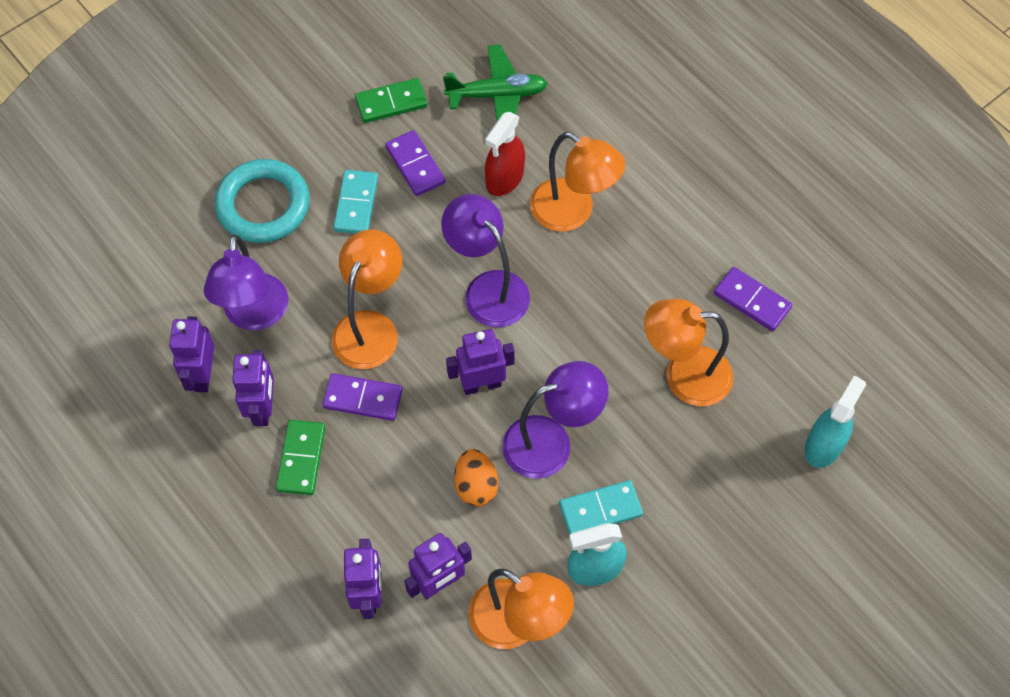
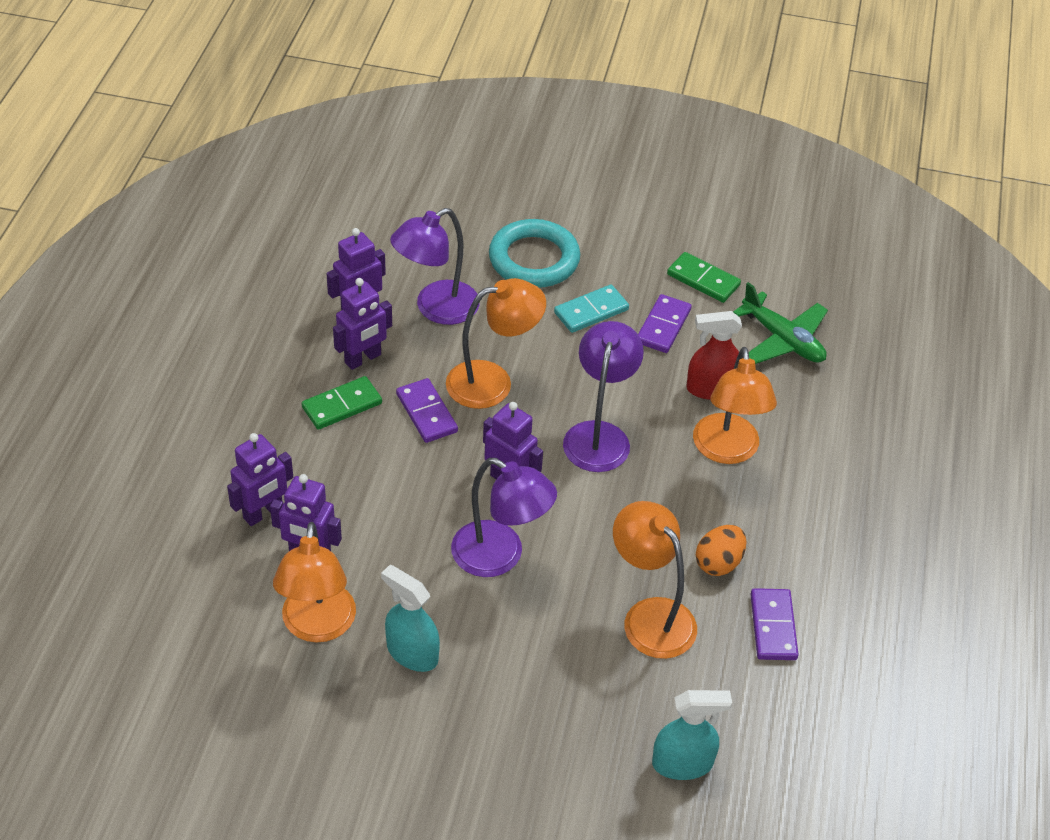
camera: 50 degrees right, 15 degrees down
(476, 486) = (416, 528): orange egg -> orange egg (718, 563)
(600, 509) = (469, 626): turquoise domino -> none

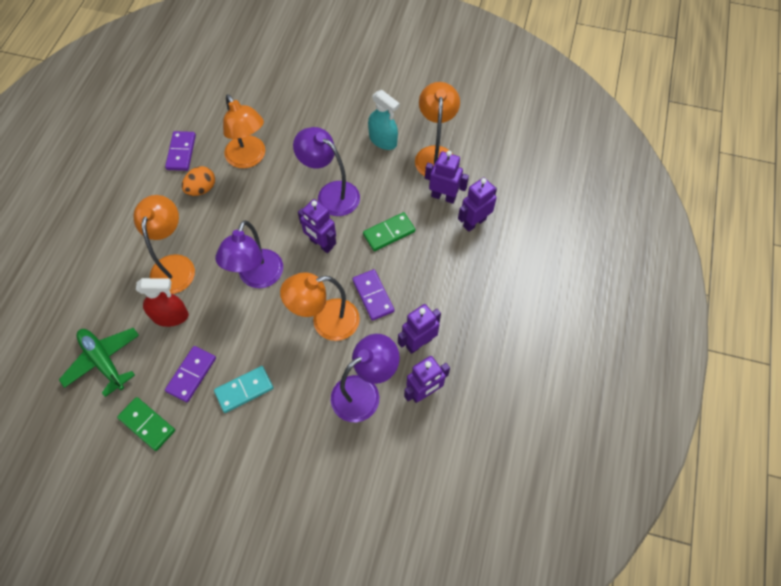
camera: 175 degrees left, 15 degrees up
(342, 405) = (431, 302): green domino -> green domino (389, 233)
(534, 259) = (282, 448): turquoise ring -> none
(682, 763) = (249, 87): turquoise spray bottle -> none

